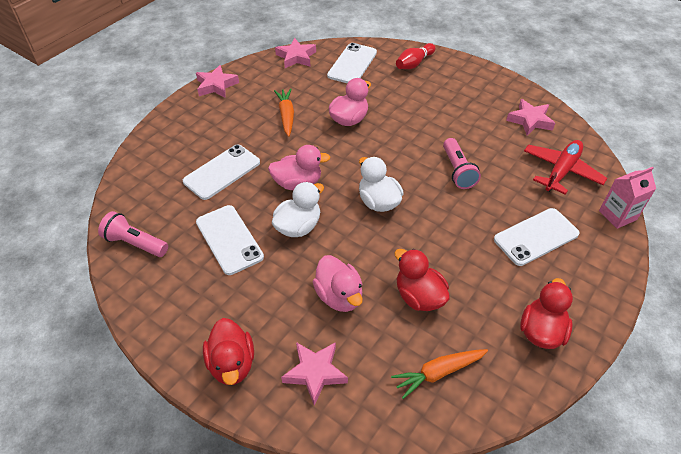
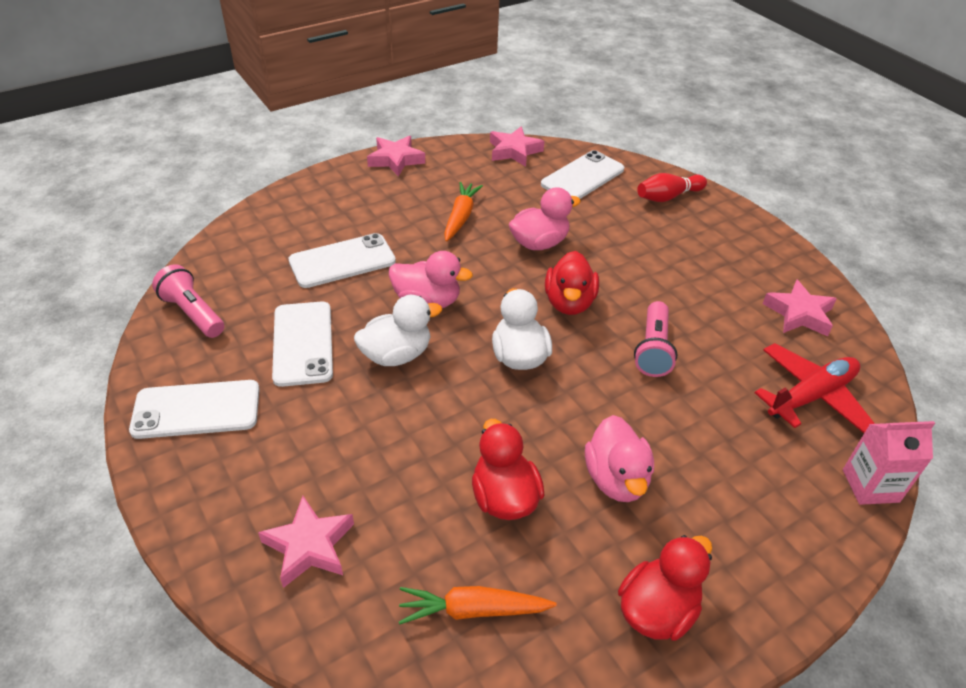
camera: 20 degrees right, 5 degrees down
(232, 364) = (215, 495): red duck -> red duck (569, 303)
(339, 296) = (397, 459): pink duck -> pink duck (616, 479)
(536, 237) = (721, 474): white phone -> white phone (196, 409)

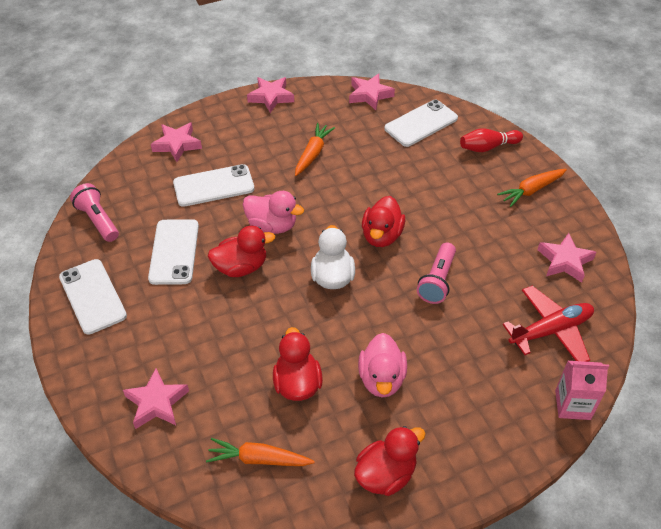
camera: 10 degrees right, 5 degrees up
(196, 409) = (92, 296): white phone -> white phone turned 60 degrees clockwise
(287, 218) = (177, 145): none -> pink star
(396, 355) = (241, 267): white duck -> red duck
(539, 243) = (370, 182): pink duck -> none
(733, 239) = (531, 190): none -> orange carrot

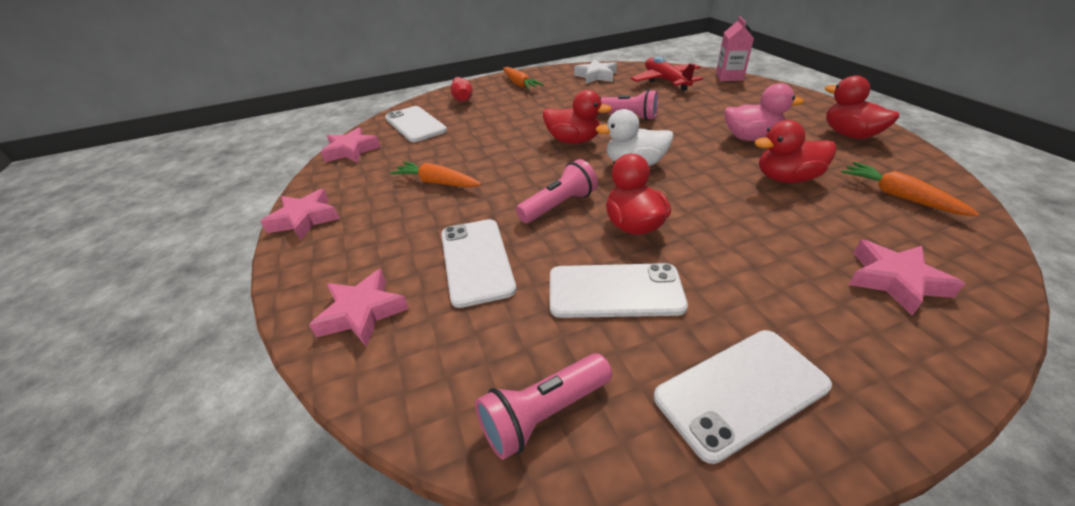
camera: 85 degrees left, 10 degrees down
(259, 459) = (898, 196): orange carrot -> orange carrot turned 135 degrees clockwise
(272, 225) = (559, 205): pink duck -> pink flashlight
(564, 261) = (596, 76): pink star -> white star

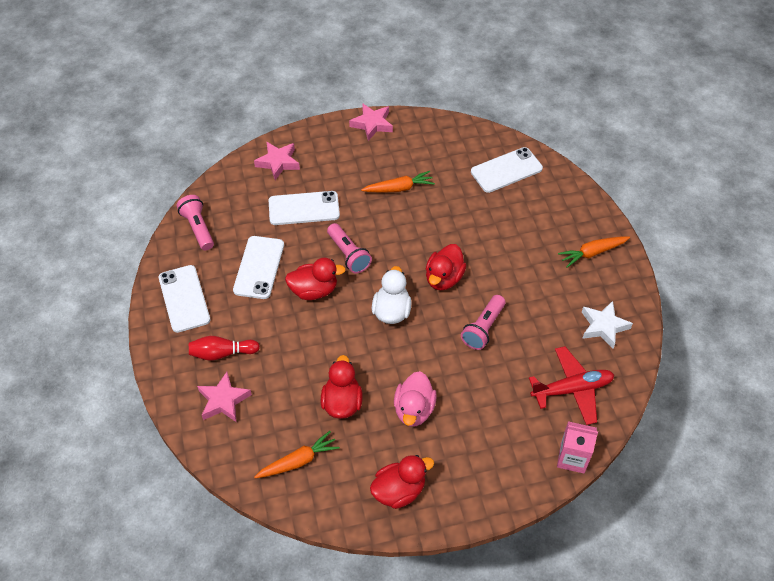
camera: 95 degrees right, 15 degrees up
(351, 151) = (465, 134): pink star -> none
(437, 182) = (399, 188): orange carrot -> orange carrot turned 45 degrees clockwise
(462, 98) = (563, 203): red bowling pin -> red bowling pin (222, 353)

